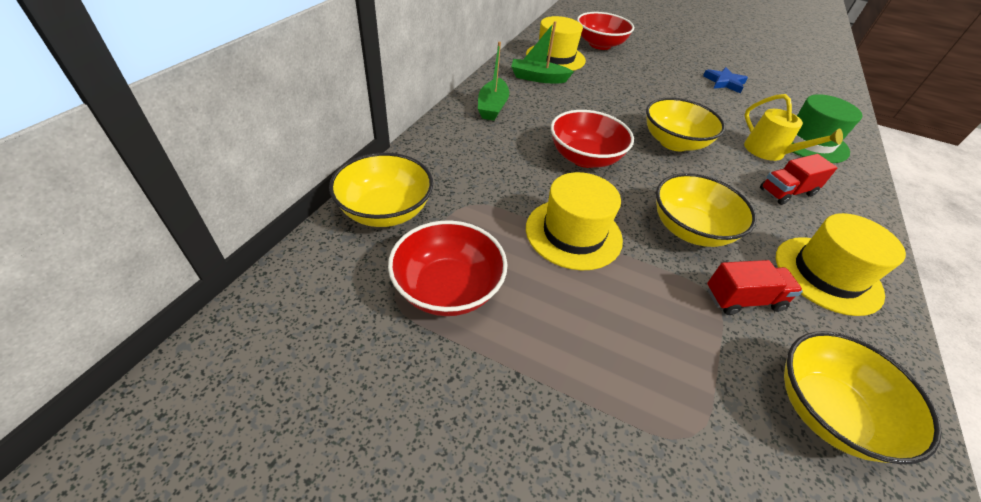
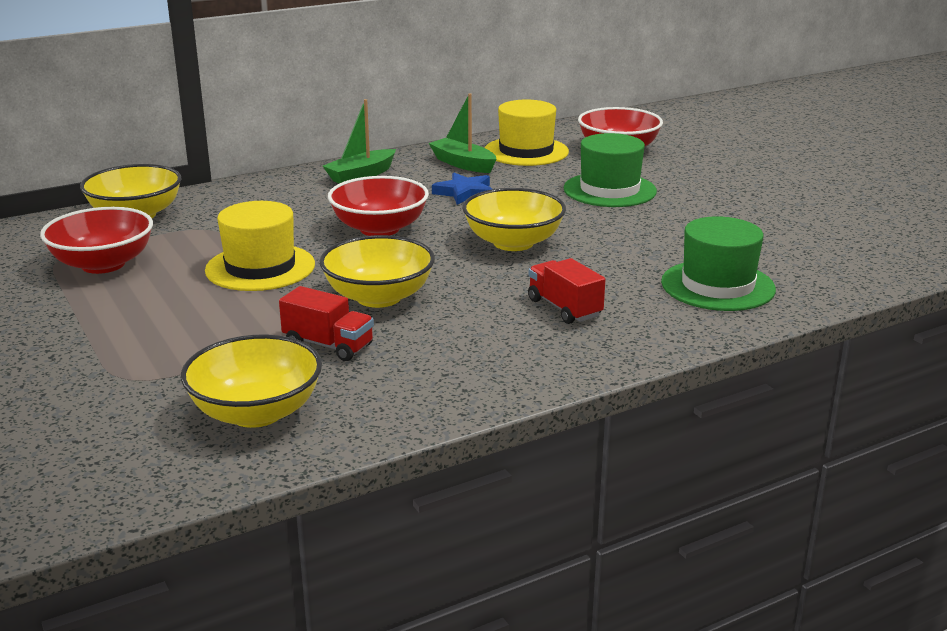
camera: 40 degrees right, 20 degrees down
(646, 79) = (609, 190): none -> green hat
(724, 82) = (727, 214): blue star -> blue star (464, 193)
(769, 152) = (628, 278): yellow watering can -> none
(786, 192) = (564, 308): red truck -> red truck turned 45 degrees clockwise
(827, 274) = (458, 363): yellow hat -> none

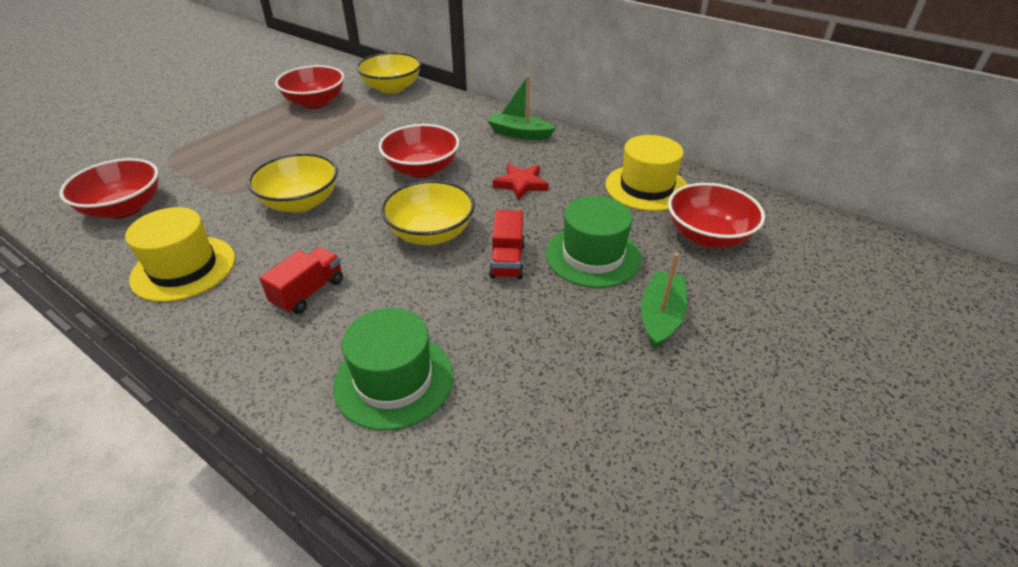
camera: 65 degrees right, 15 degrees up
(256, 412) = (124, 208): yellow bowl -> red bowl
(260, 267) = (332, 148): yellow hat -> yellow hat (184, 268)
(328, 345) = (219, 205): red truck -> red truck (507, 260)
(463, 164) = (584, 166): green boat -> green boat (660, 317)
(464, 193) = (521, 184): blue star -> red star

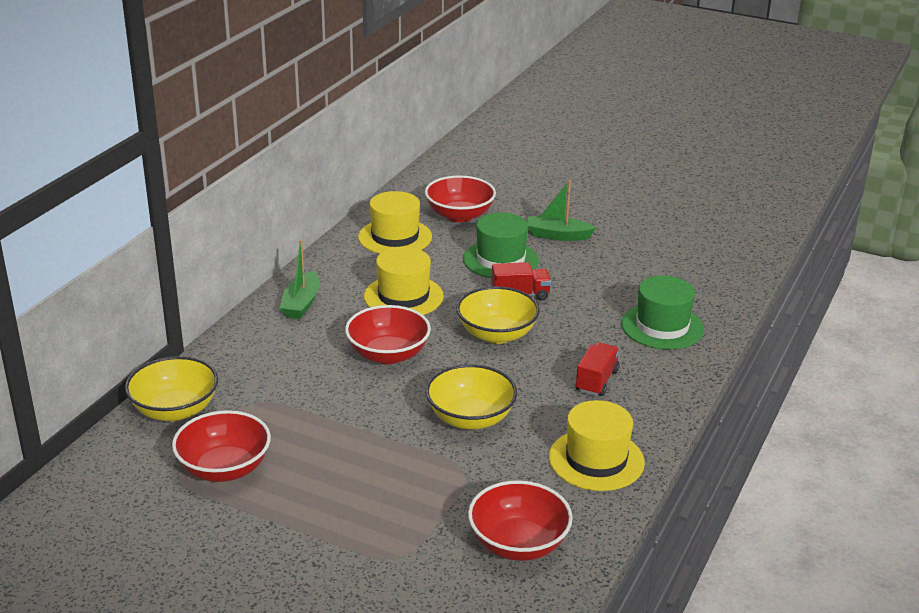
camera: 100 degrees left, 10 degrees down
(309, 292) = (596, 381): red truck -> red truck turned 90 degrees clockwise
(521, 184) = (403, 296): red star -> yellow hat

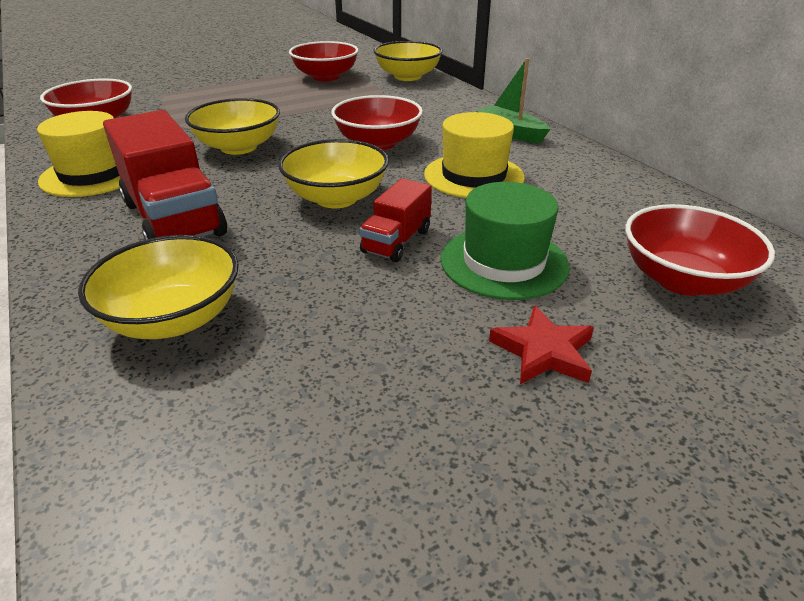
camera: 125 degrees right, 5 degrees up
(395, 237) = (631, 210): yellow hat -> none
(557, 235) = (543, 351): green boat -> red star
(596, 381) = (174, 219): red truck -> red truck, size x1.86
(662, 326) = (174, 318): green hat -> yellow bowl

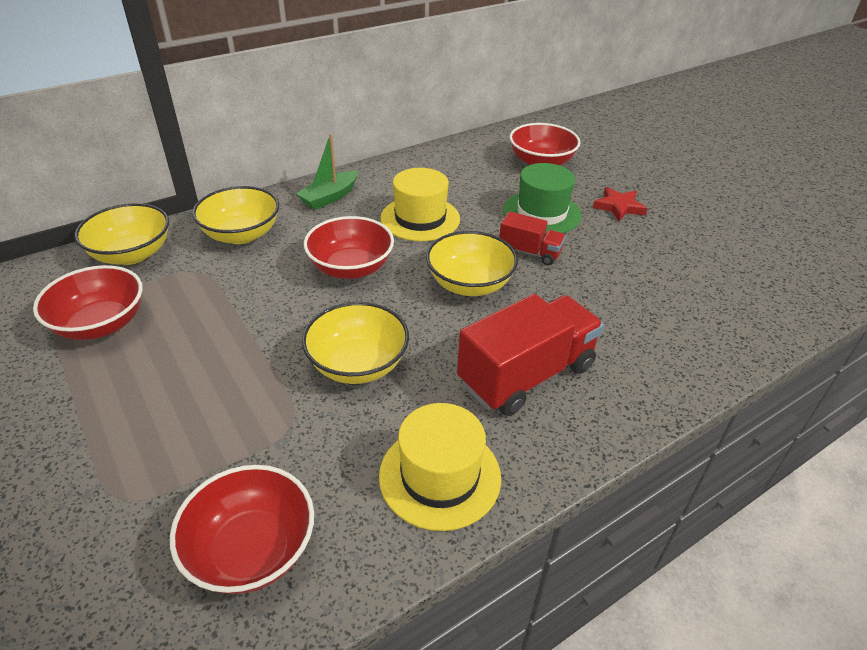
camera: 95 degrees left, 5 degrees up
(174, 318) = (654, 339): yellow bowl -> yellow bowl (241, 234)

